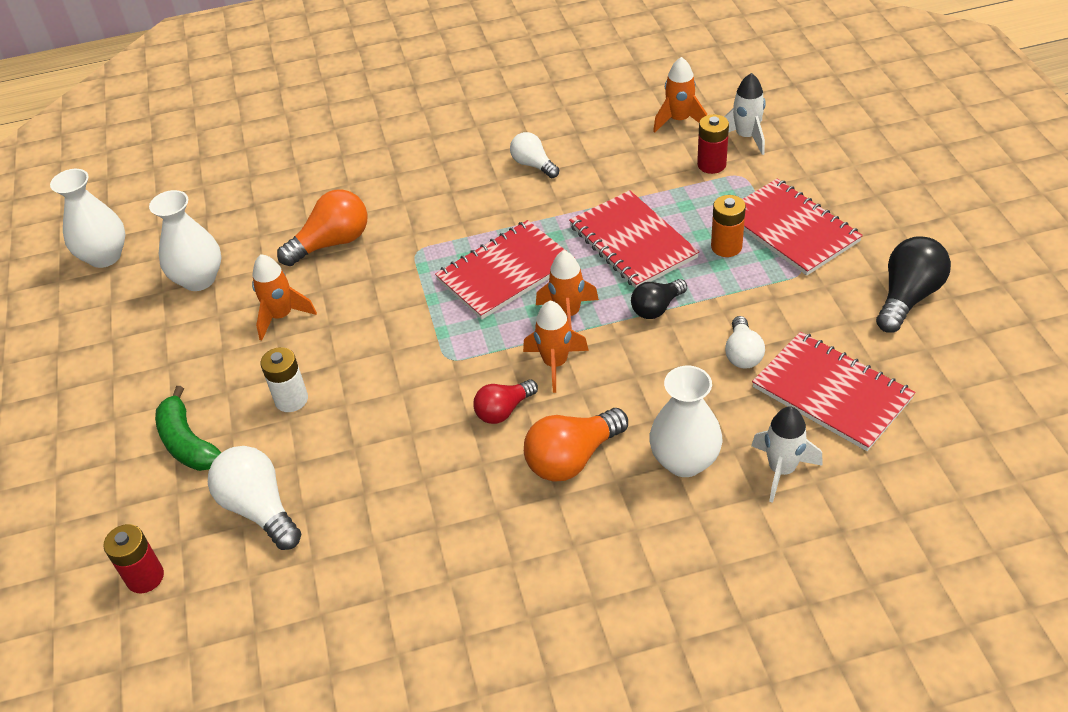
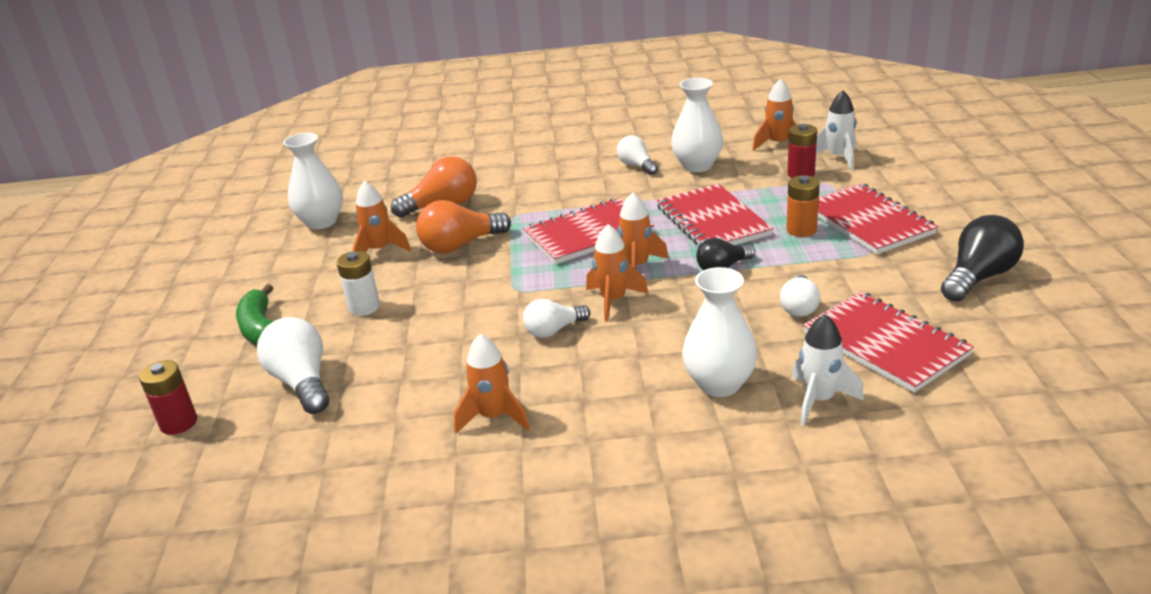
camera: 10 degrees right, 15 degrees down
(105, 256) = (252, 203): white vase -> white vase (697, 166)
(473, 528) = (494, 417): none -> orange rocket
(503, 410) = (553, 330): red light bulb -> white light bulb
(572, 458) = (608, 372): orange light bulb -> orange light bulb (460, 245)

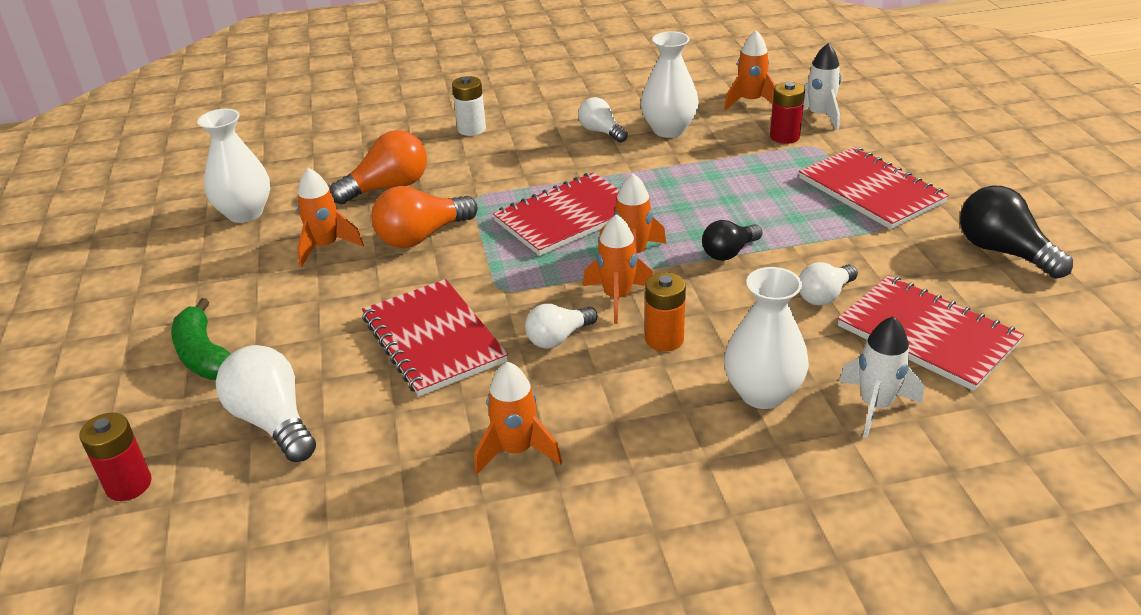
camera: 10 degrees left, 5 degrees up
(364, 307) = (325, 320): white battery -> white battery (471, 129)
(712, 221) = (703, 196): red notebook -> red notebook (433, 339)
(799, 307) = (824, 296): white light bulb -> white light bulb turned 45 degrees clockwise
(801, 230) = (802, 203): orange battery -> orange battery (664, 339)
(978, 277) = (1003, 252): black light bulb -> black light bulb turned 75 degrees counterclockwise

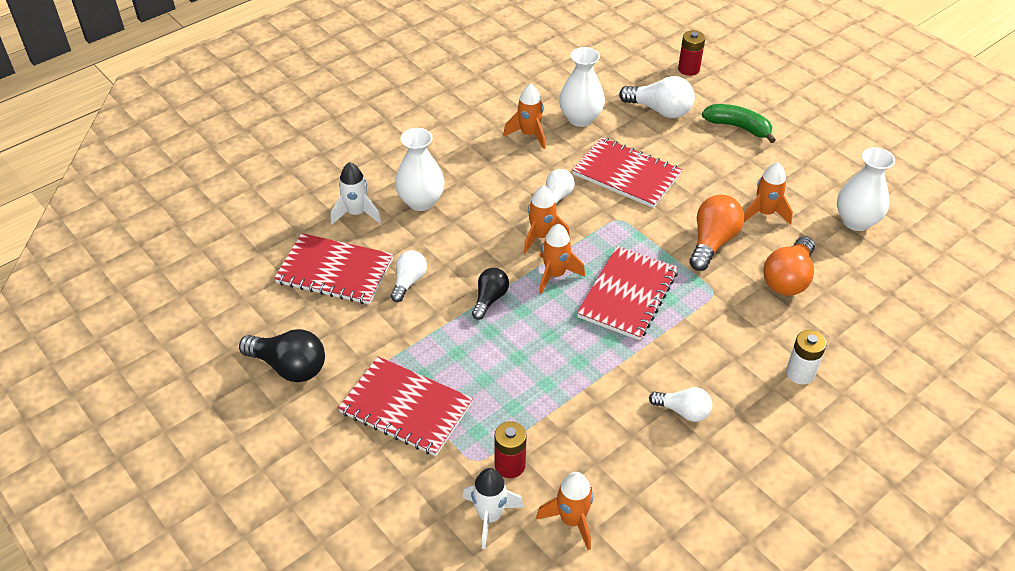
camera: 150 degrees right, 10 degrees up
(664, 339) = (494, 217): orange battery -> none
(669, 130) = (623, 437): white vase -> white vase (580, 118)

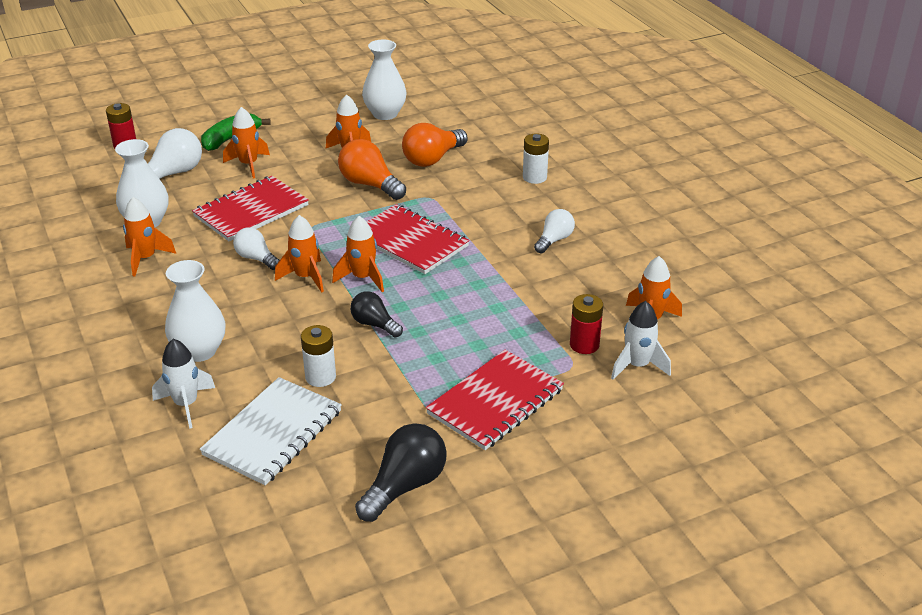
camera: 75 degrees left, 10 degrees down
(335, 271) = (273, 433): red notebook -> white notebook
(409, 281) = (320, 377): white light bulb -> white battery
(701, 151) = (248, 165): none -> orange rocket
(788, 279) = (432, 159): orange light bulb -> orange light bulb turned 90 degrees clockwise

